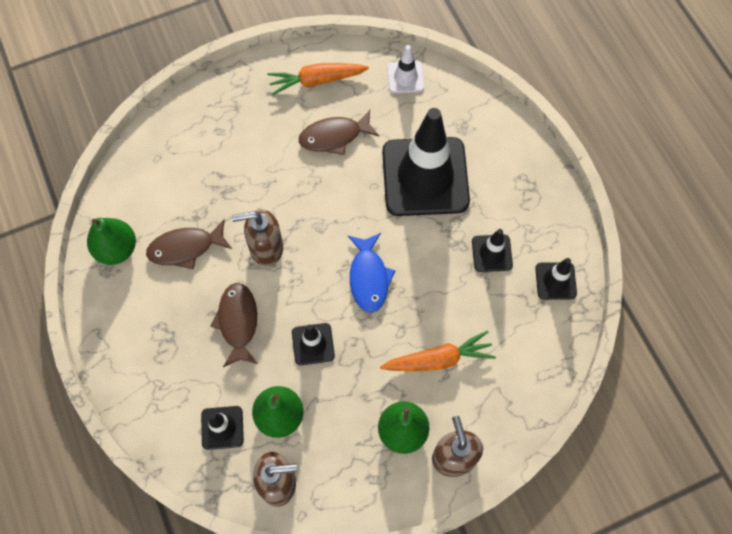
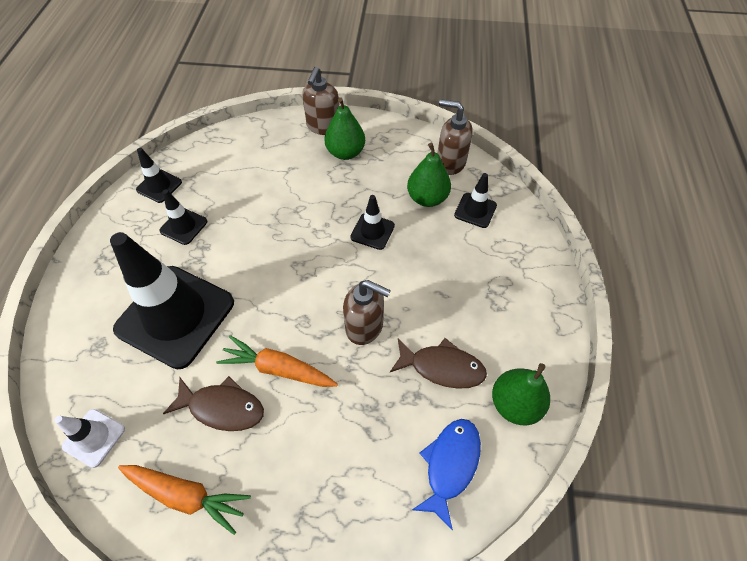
camera: 150 degrees left, 10 degrees down
(238, 322) = (425, 276): brown fish -> none
(369, 277) = (293, 257): blue fish -> blue fish (450, 465)
(438, 359) = (287, 179): orange carrot -> orange carrot (278, 368)

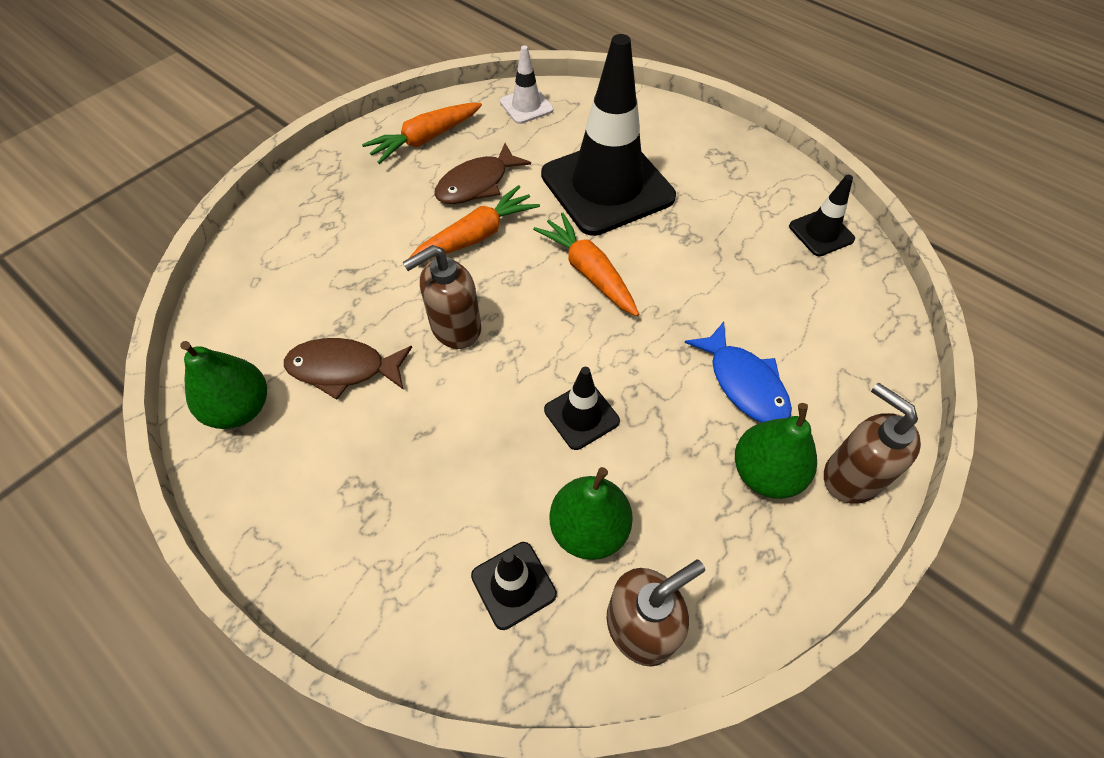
camera: 125 degrees right, 0 degrees up
(183, 226) = (732, 232): black traffic cone -> none
(268, 282) = (588, 272): none -> orange carrot
(442, 367) = (343, 369): brown fish -> brown fish turned 45 degrees clockwise
(450, 465) = (257, 312): blue fish -> blue fish (744, 383)

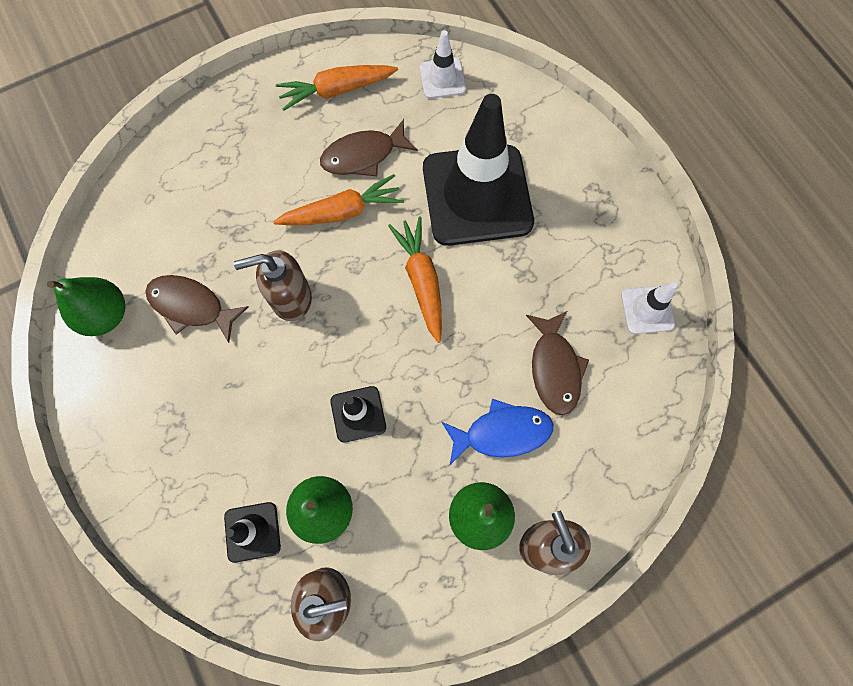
camera: 20 degrees right, 15 degrees up
(744, 383) = (502, 432): blue fish -> blue fish turned 90 degrees counterclockwise
(763, 308) = (554, 368): none -> brown fish
(821, 233) = (647, 310): black traffic cone -> white traffic cone

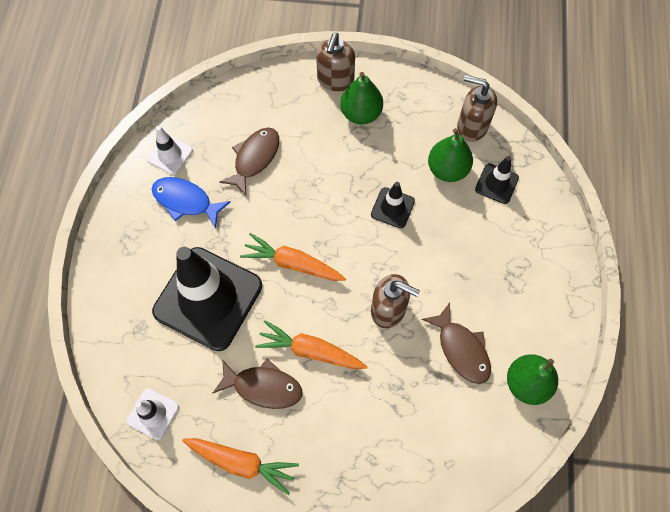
camera: 145 degrees left, 5 degrees down
(421, 281) = (293, 263): orange carrot -> orange carrot turned 90 degrees clockwise
(502, 432) = (314, 145): blue fish -> blue fish (186, 201)

